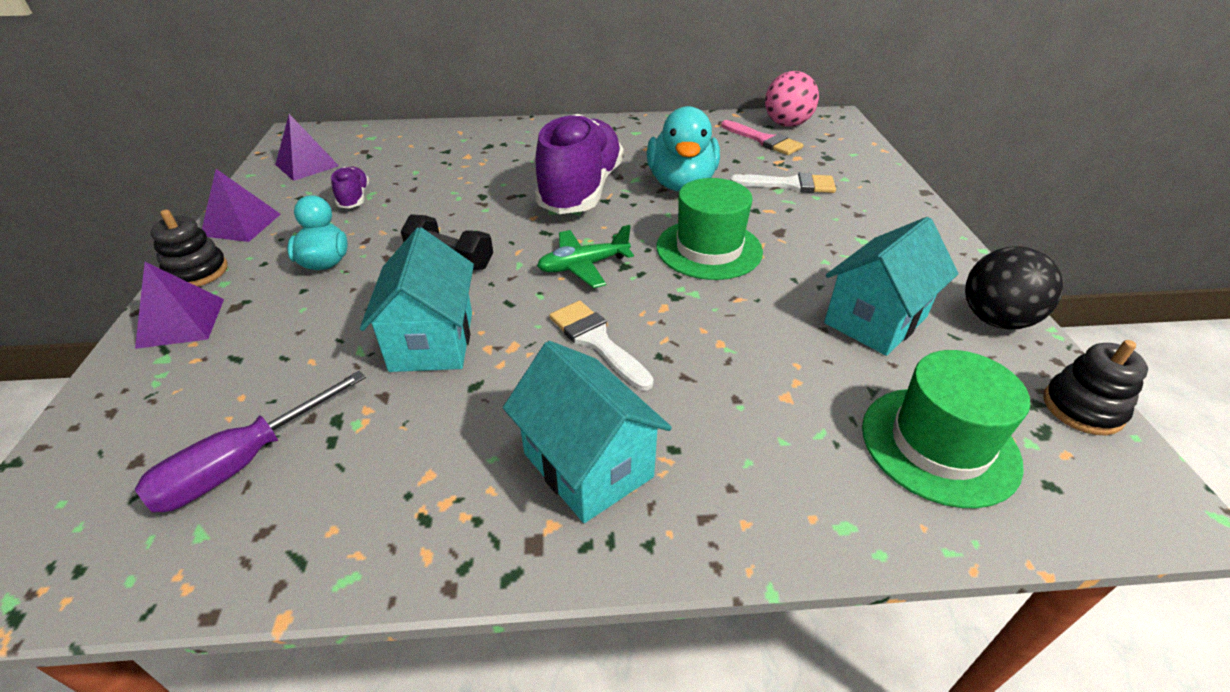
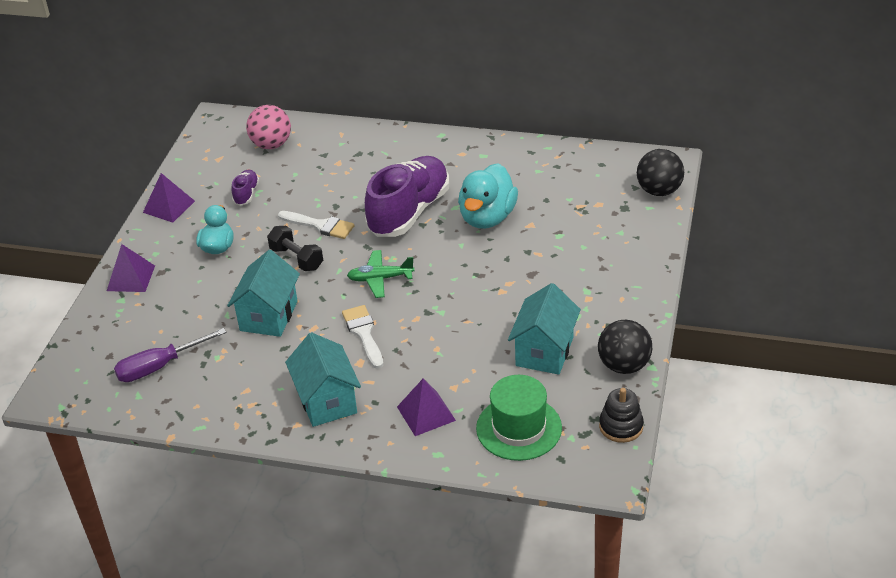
camera: 20 degrees right, 0 degrees up
(197, 272) = (140, 242): black stacking toy -> none
(307, 165) = (218, 155): purple pyramid -> purple pyramid (426, 413)
(709, 249) = (472, 280): green hat -> none
(764, 140) = (584, 181): pink brush -> none
(787, 124) = (618, 164): pink ball -> pink ball (271, 145)
(790, 184) = (571, 231): white brush -> white brush (320, 225)
(849, 140) = (659, 191): none -> black ball
(875, 320) = (544, 351): turquoise house -> turquoise house turned 45 degrees counterclockwise

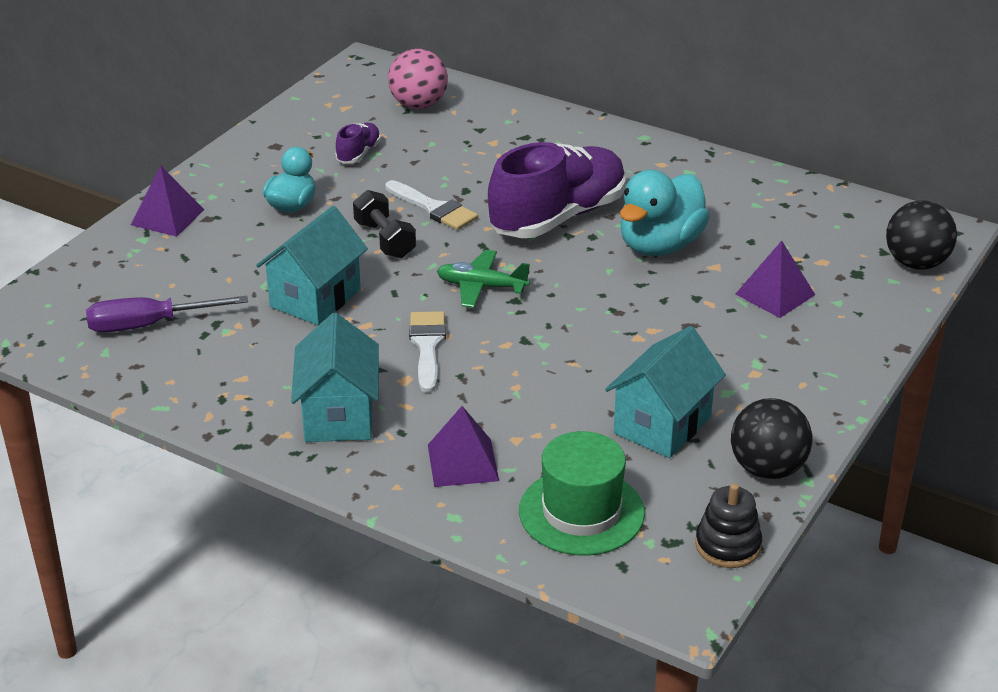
camera: 15 degrees right, 5 degrees down
(169, 206) = (256, 148): purple pyramid -> purple pyramid (775, 294)

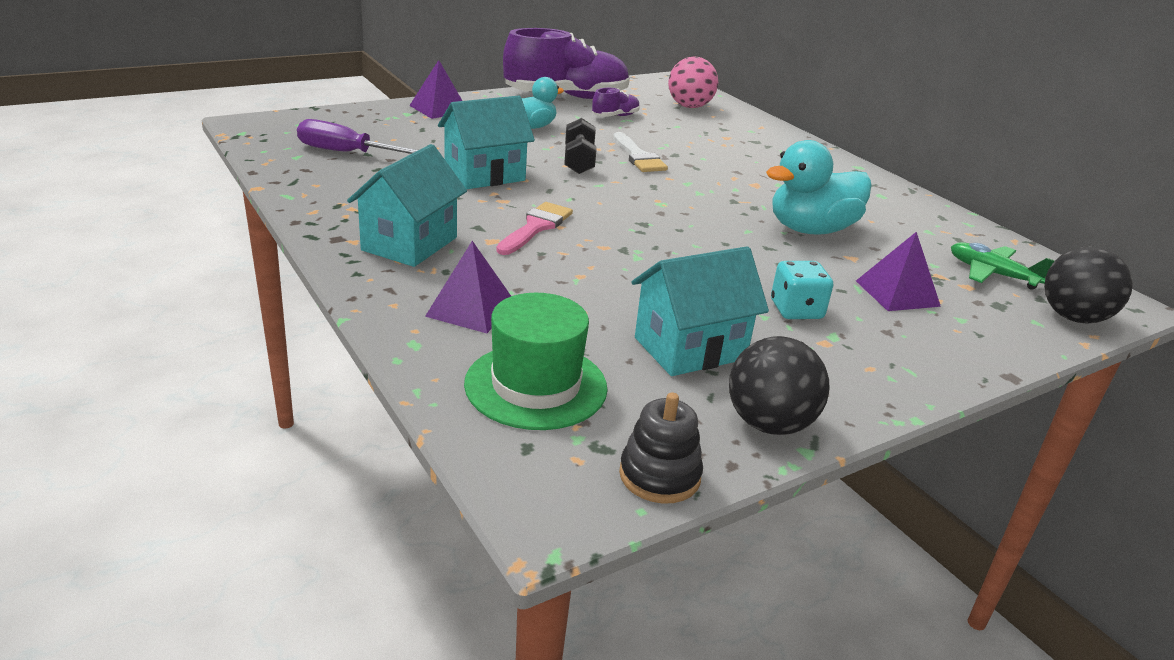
camera: 25 degrees right, 5 degrees down
(427, 346) = (536, 227): white brush -> pink brush
(481, 287) = (624, 207): green plane -> green plane (991, 274)
(558, 217) = (735, 188): purple shoe -> purple shoe (566, 97)
(712, 348) = (796, 310): none -> turquoise dice

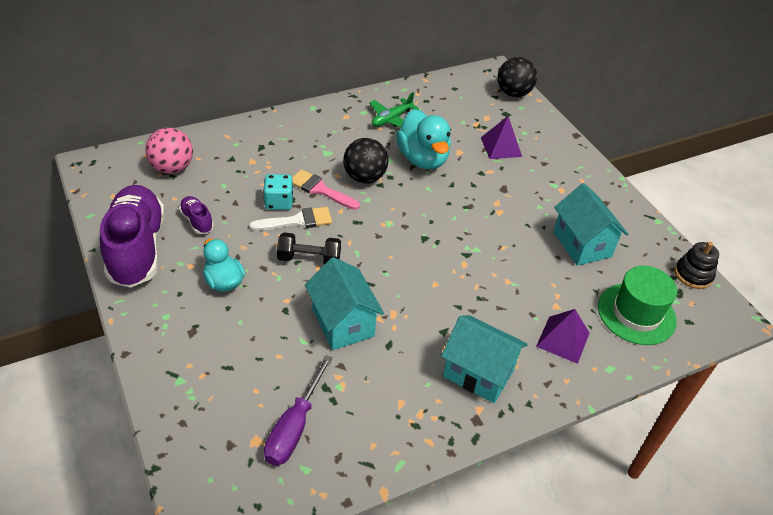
camera: 85 degrees left, 15 degrees up
(439, 108) = (166, 353): purple pyramid -> none
(536, 227) = (439, 297): pink brush -> pink brush (320, 190)
(769, 424) = (641, 228): black ball -> black ball (364, 177)
(796, 310) = (530, 192): turquoise dice -> turquoise dice (279, 202)
(991, 274) = (470, 103): green plane -> green plane (391, 119)

